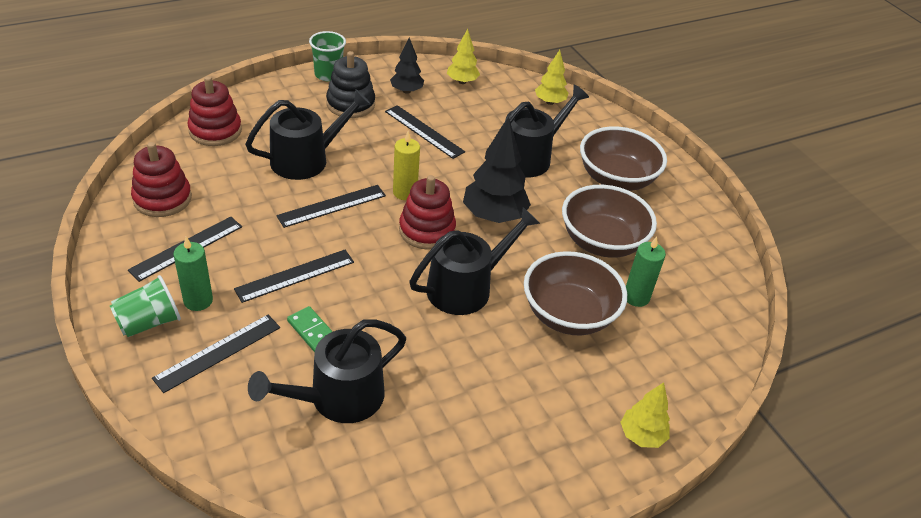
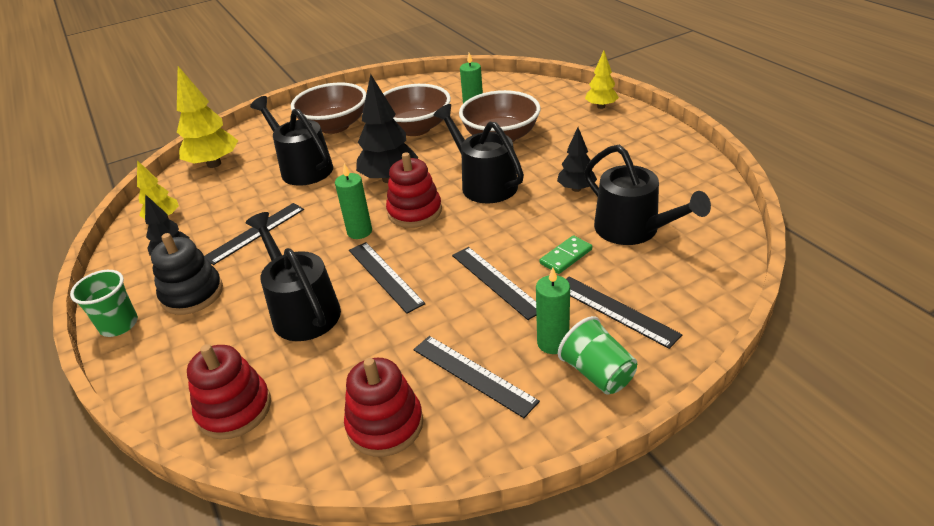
camera: 85 degrees left, 5 degrees down
(405, 192) = (359, 231): yellow candle -> green candle
(434, 365) = (576, 189): none -> black tree
(550, 102) = (214, 164): yellow tree -> yellow tree, size x1.69

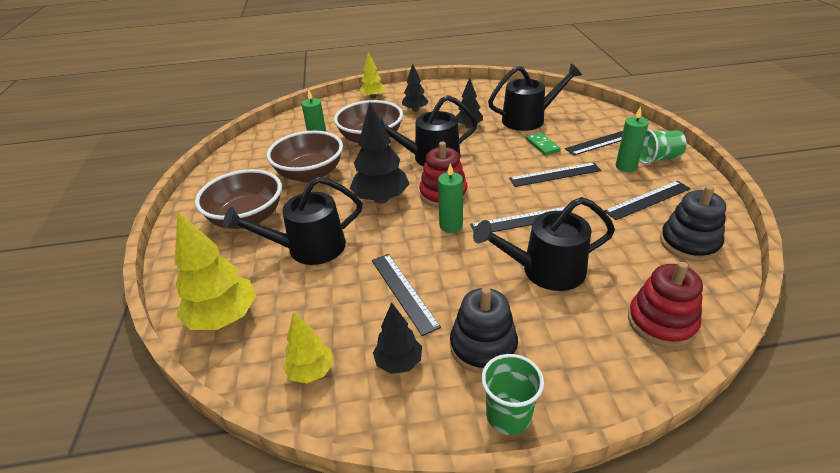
camera: 70 degrees left, 0 degrees up
(385, 424) = (689, 243): red stacking toy -> black stacking toy
(590, 142) = (415, 110): none -> black tree

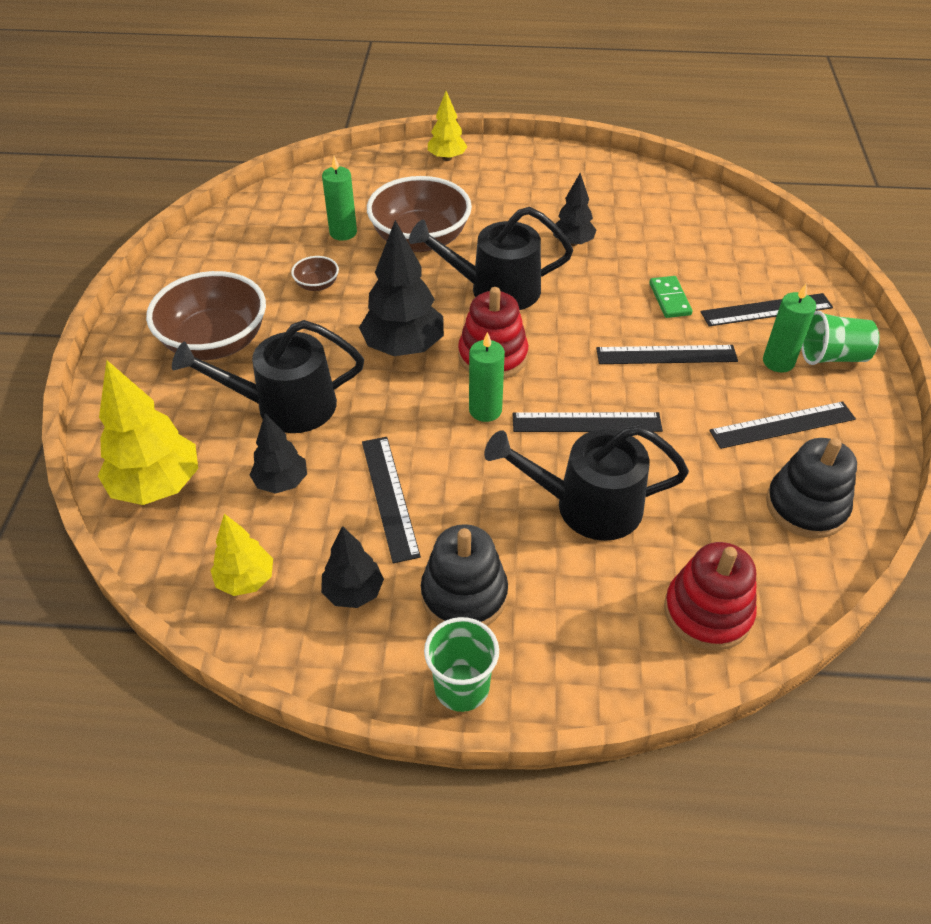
camera: 10 degrees right, 10 degrees up
(310, 174) = (317, 285): brown bowl -> brown bowl, size x0.44
(415, 110) = (502, 196): black tree -> black tree (281, 482)
(528, 119) = (668, 246): black watering can -> none

